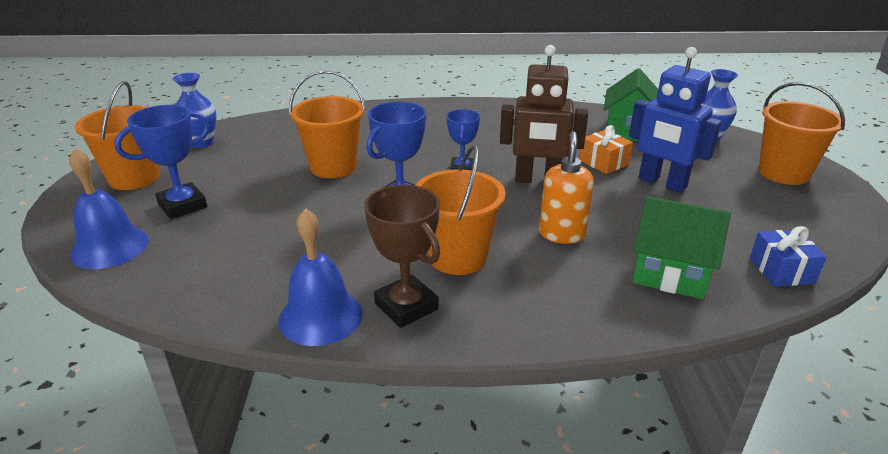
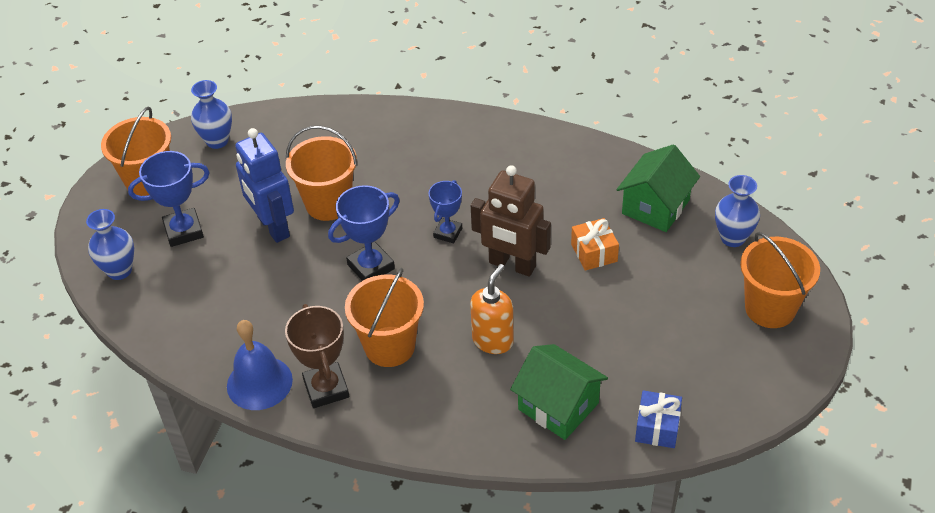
camera: 20 degrees right, 15 degrees up
(110, 247) = (119, 270): blue bell -> blue vase
(662, 183) = (632, 295): blue robot -> blue robot (273, 227)

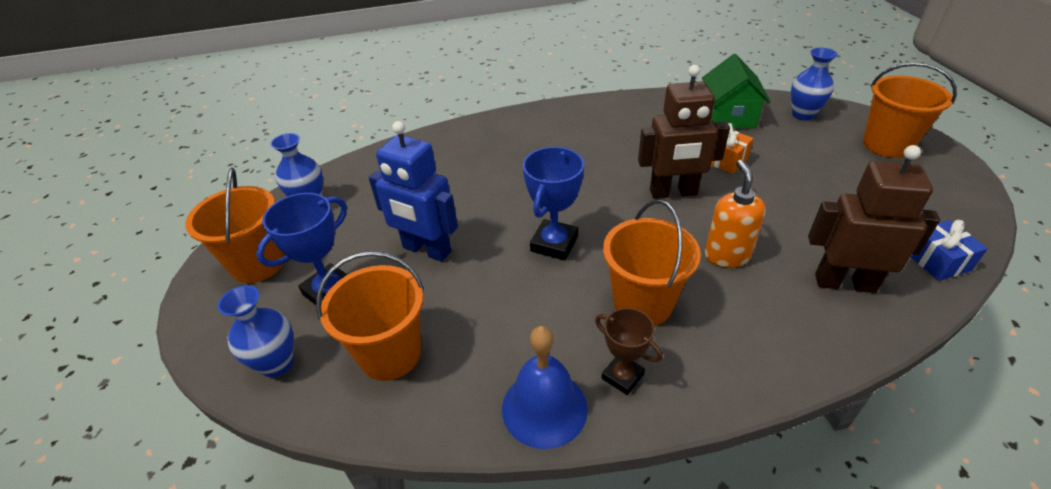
camera: 30 degrees left, 5 degrees down
(326, 388) = (622, 376): brown trophy -> brown trophy, size x0.66
(328, 204) = (465, 211): orange bucket -> orange bucket (390, 354)
(448, 233) = (594, 191): blue trophy -> none
(558, 406) = (844, 283): green house -> brown robot

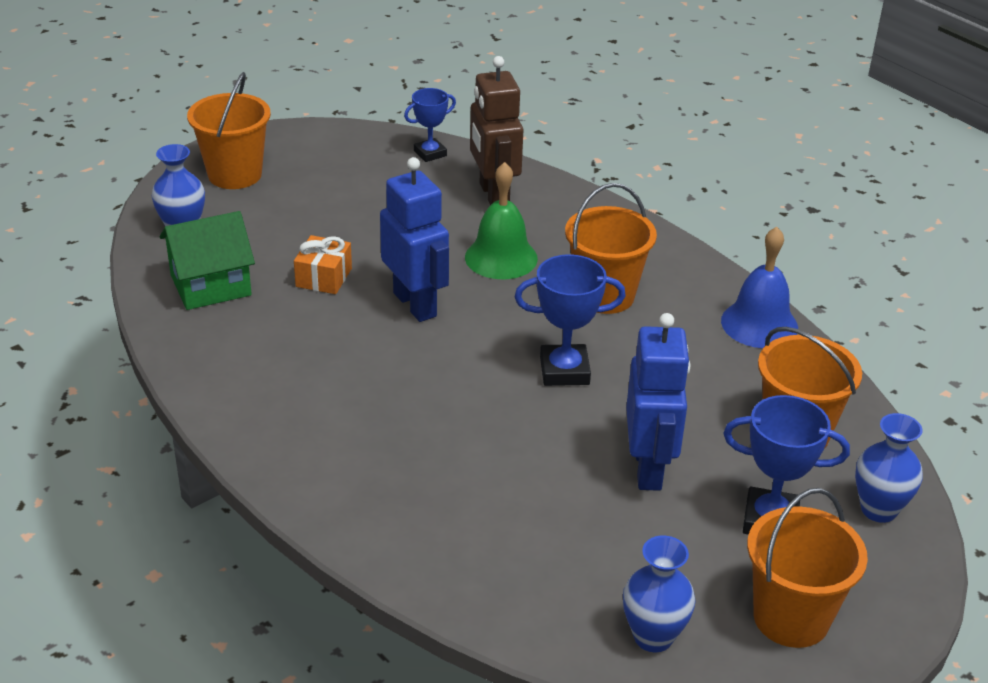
camera: 120 degrees left, 5 degrees down
(622, 376) = (694, 291): brown trophy -> none
(673, 193) = (415, 304): brown robot -> blue robot
(726, 255) = (501, 257): orange soap dispenser -> green bell
(937, 261) = (430, 153): blue gift -> blue trophy

